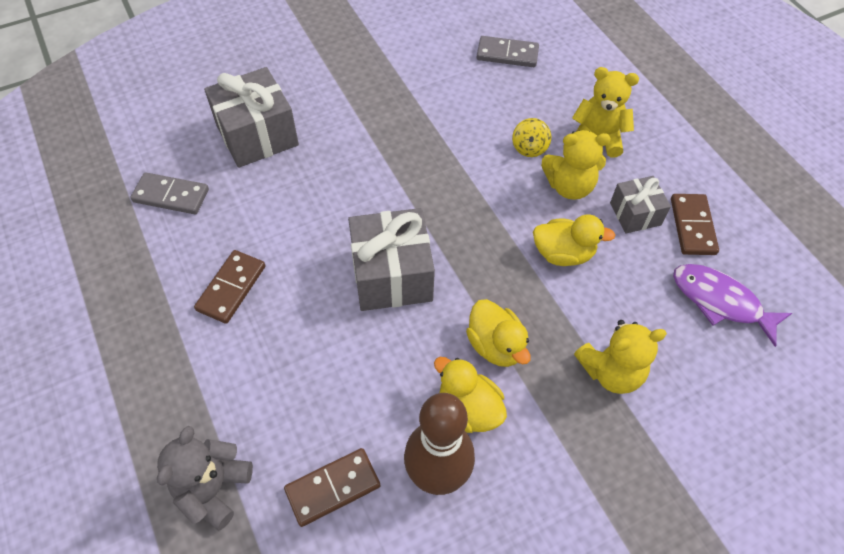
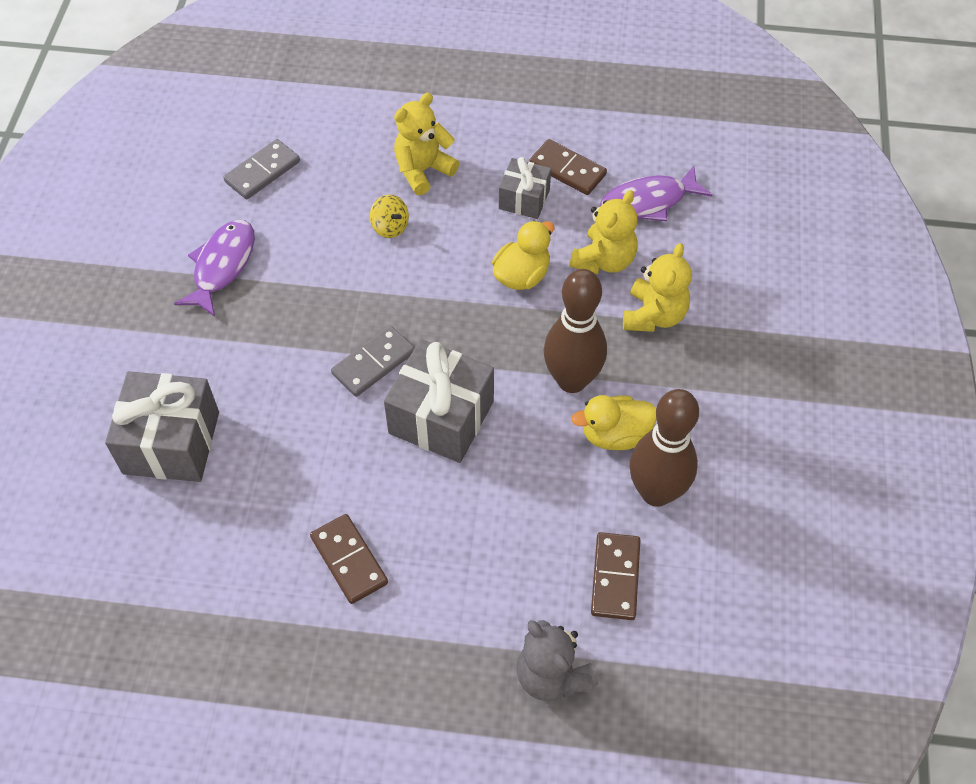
camera: 55 degrees left, 0 degrees up
(171, 196) = (184, 563): grey domino -> grey domino (373, 363)
(413, 79) = (222, 266): none -> purple fish
(495, 345) = (572, 380): yellow duck -> brown bowling pin
(569, 186) = (457, 225): yellow teddy bear -> yellow teddy bear (604, 260)

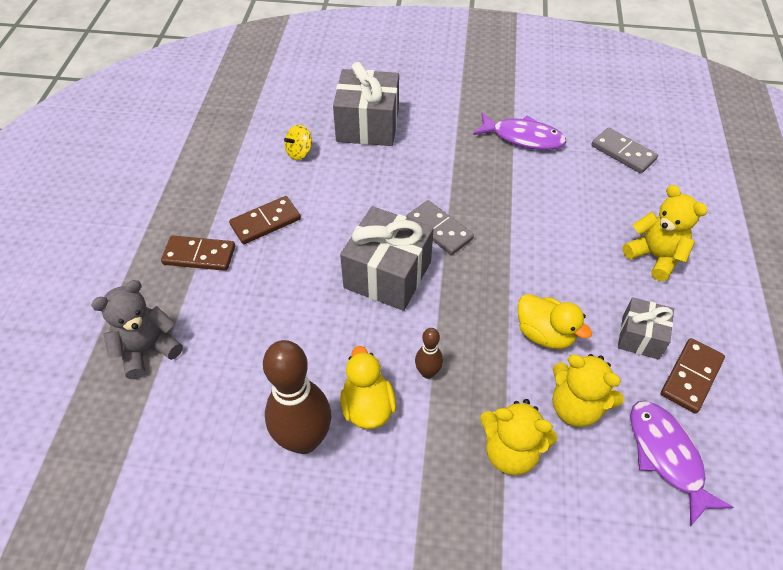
camera: 90 degrees right, 5 degrees down
(390, 227) = (583, 235): yellow spinning top -> yellow spinning top (299, 152)
(572, 380) = (427, 372): brown bowling pin -> brown bowling pin, size x0.47
(615, 577) = (223, 400): brown domino -> brown domino (199, 255)

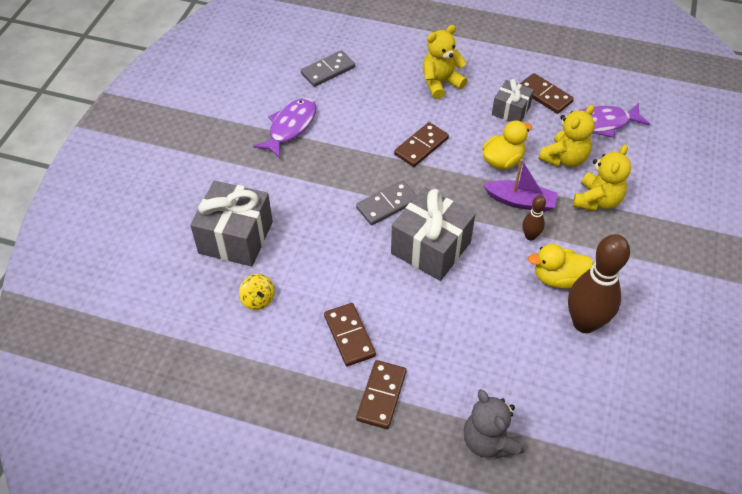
camera: 80 degrees left, 0 degrees up
(482, 358) = (520, 201): none -> purple boat
(537, 249) = (421, 146): none -> brown domino

